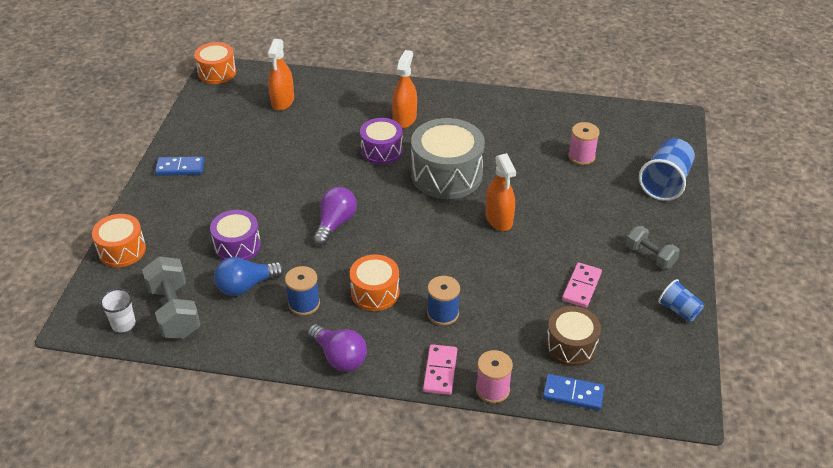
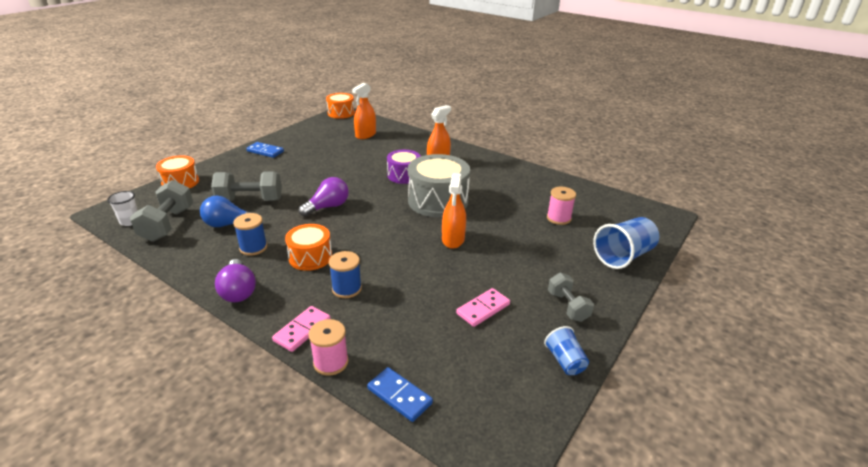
camera: 25 degrees right, 10 degrees down
(237, 246) = (250, 200): purple drum -> grey dumbbell
(571, 346) = (433, 353): brown drum -> none

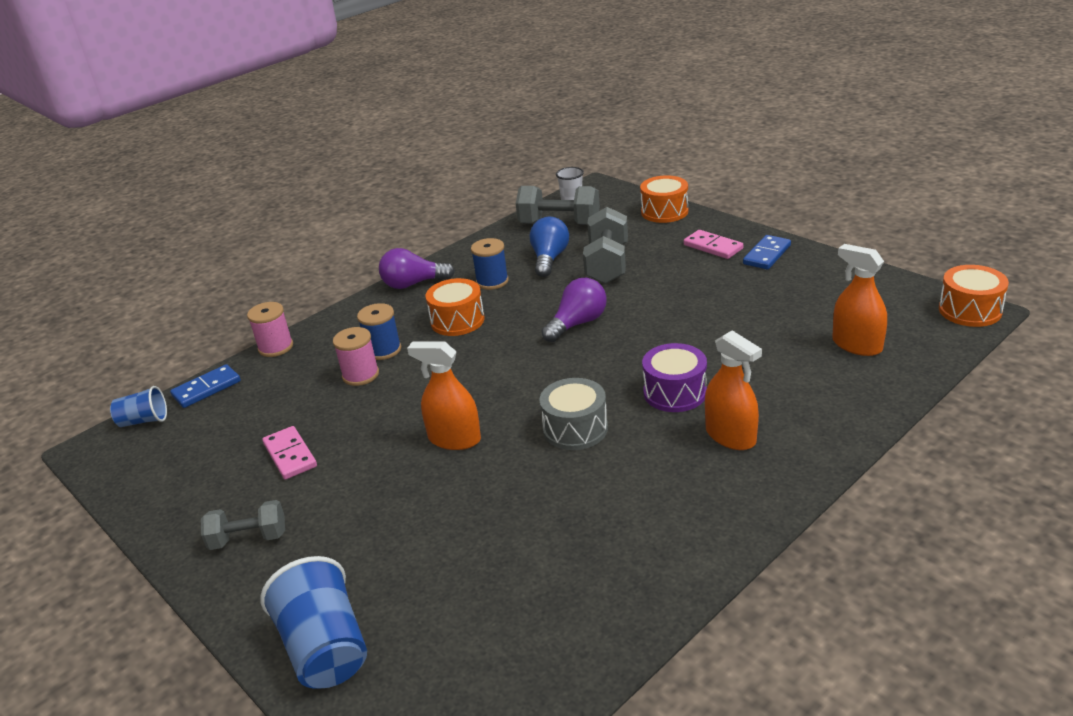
camera: 105 degrees right, 0 degrees up
(302, 330) = (330, 327): pink domino -> pink domino (713, 247)
(328, 207) = (577, 324): purple light bulb -> purple light bulb turned 105 degrees counterclockwise
(438, 201) = (575, 429): grey drum -> grey drum, size x0.60
(558, 218) = (478, 582): pink spool -> pink spool (360, 375)
(565, 361) = (164, 514): blue cup -> blue cup (144, 421)

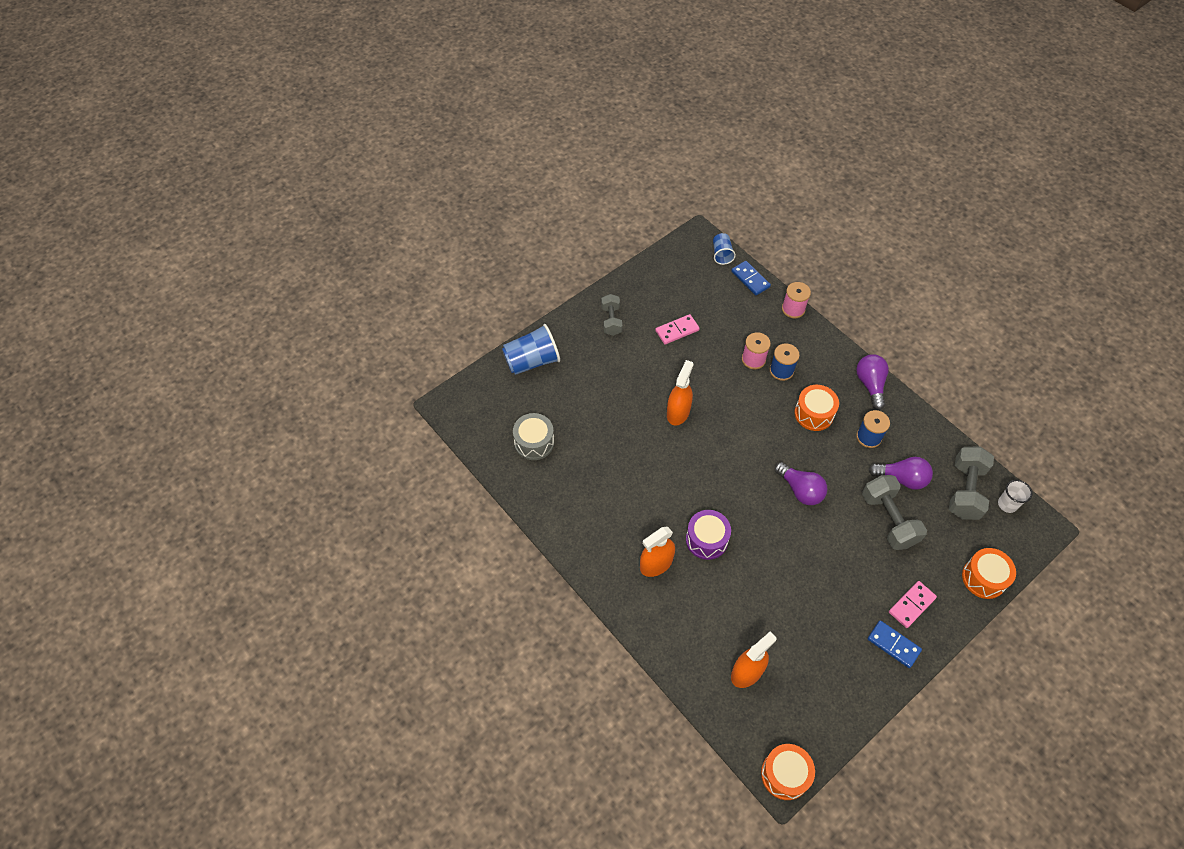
camera: 90 degrees right, 25 degrees up
(549, 259) = (901, 478): blue light bulb -> purple light bulb
(575, 429) = (677, 477): grey drum -> grey drum (534, 442)
(607, 264) = (888, 520): grey dumbbell -> grey dumbbell turned 60 degrees clockwise

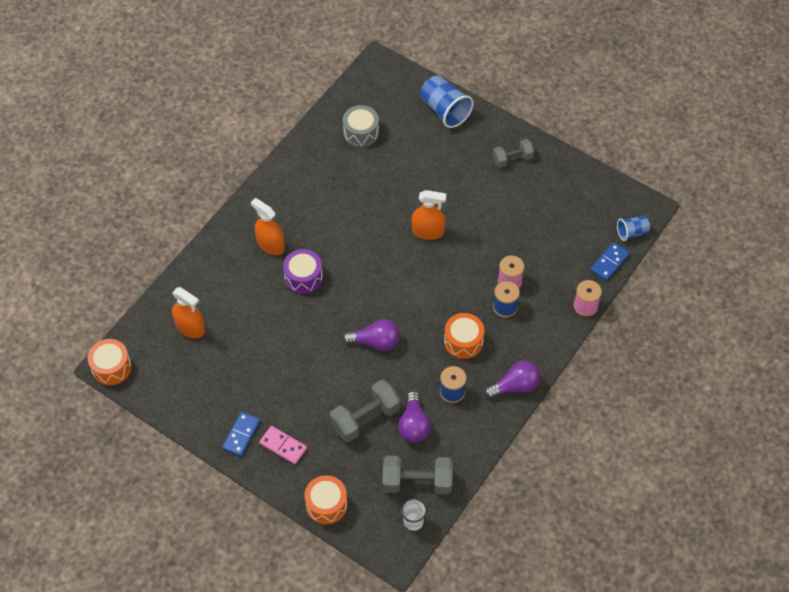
camera: 75 degrees right, 0 degrees up
(677, 330) = (521, 213): pink domino -> none
(800, 490) = (375, 342): purple light bulb -> purple light bulb turned 120 degrees counterclockwise

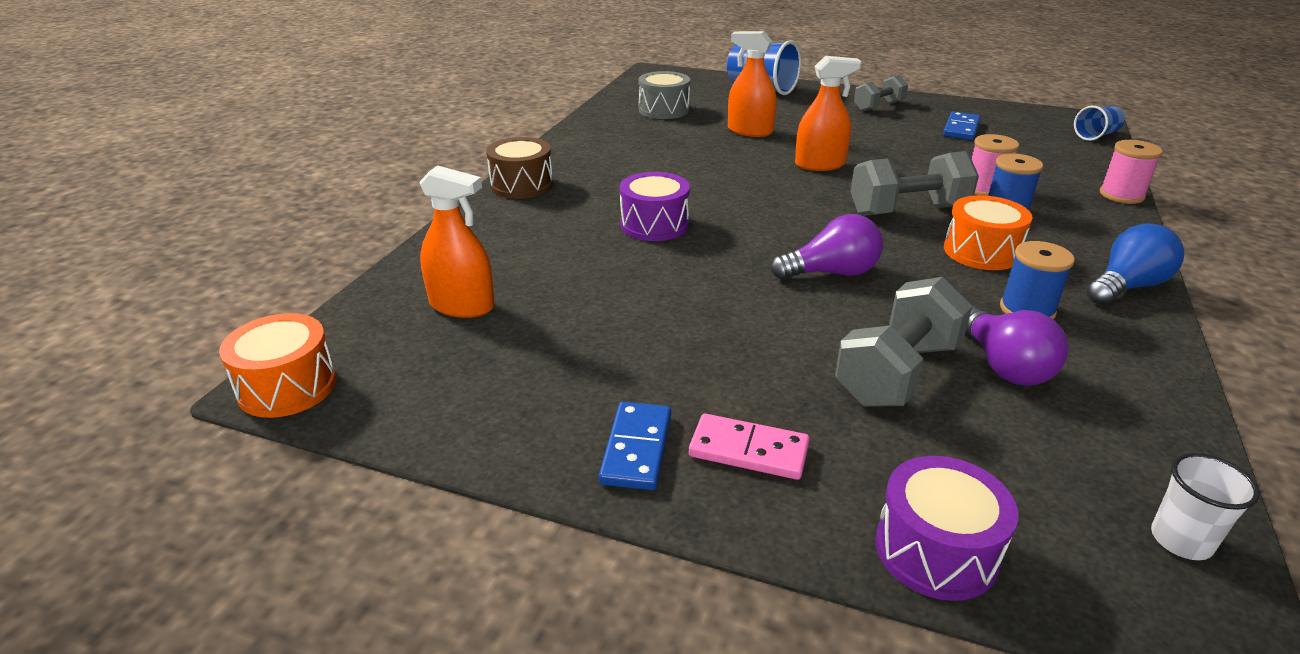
camera: 15 degrees left, 25 degrees down
(242, 218) = (522, 185): none -> brown drum
(270, 245) = (580, 202): orange spray bottle -> orange spray bottle (750, 131)
(326, 505) = (936, 550): orange drum -> purple drum
(417, 482) = (1106, 458): grey dumbbell -> grey dumbbell (907, 211)
(515, 386) = (1126, 287): purple light bulb -> blue light bulb
(609, 263) = (1101, 159): blue domino -> blue domino (961, 129)

